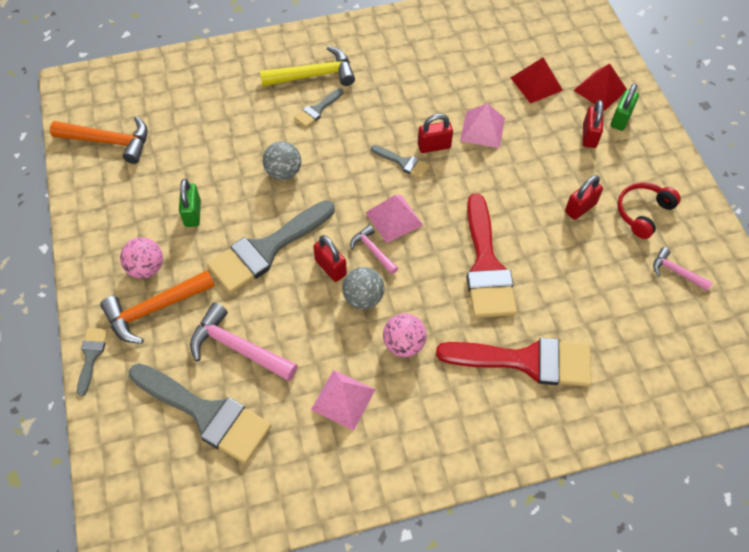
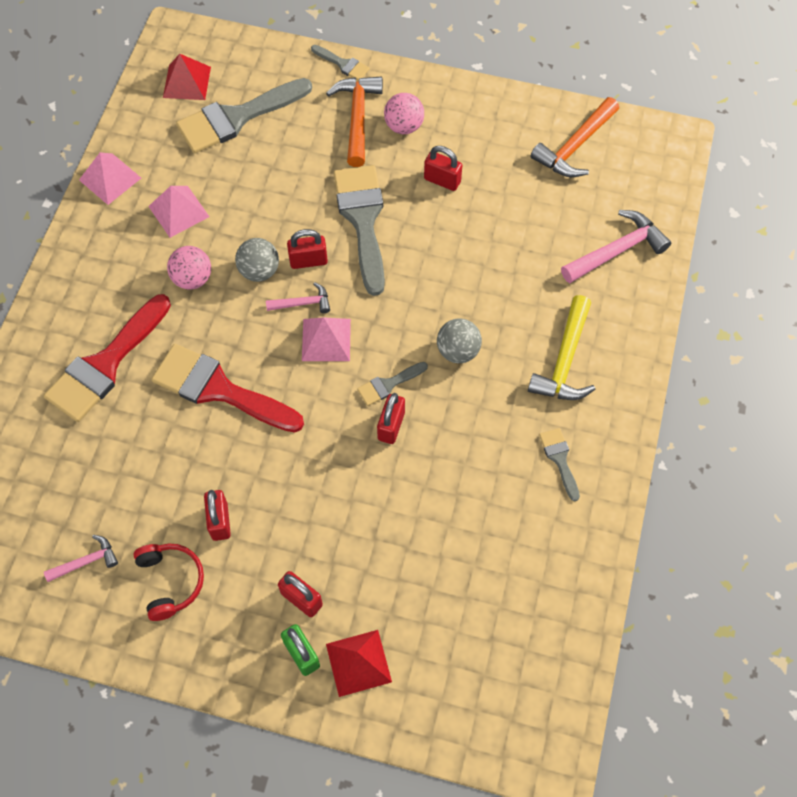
camera: 120 degrees right, 5 degrees up
(192, 213) = (442, 180): green padlock -> red padlock
(238, 348) = (279, 160): pink hammer -> pink hammer (617, 250)
(283, 172) = (444, 272): grey ball -> grey ball (458, 351)
(317, 109) = (511, 340): grey brush -> grey brush (559, 459)
(482, 129) = (383, 489): pink pyramid -> pink pyramid (110, 178)
(536, 84) = (413, 592): red pyramid -> red pyramid (186, 82)

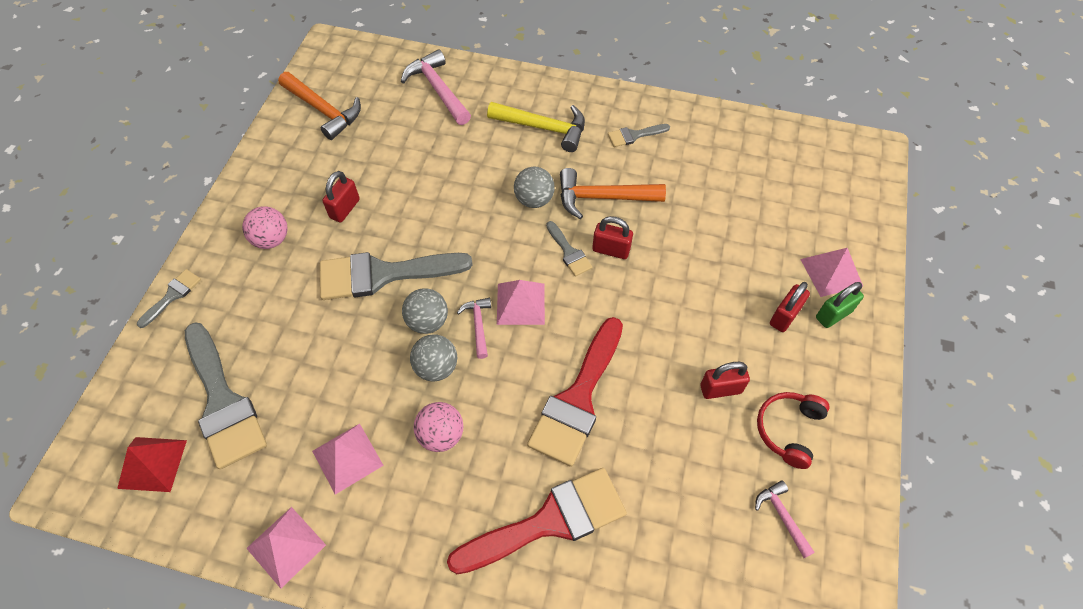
camera: 90 degrees left, 5 degrees down
(106, 364) = (548, 522): red brush -> red brush turned 60 degrees counterclockwise
(170, 581) = (788, 430): red headphones -> red headphones turned 45 degrees counterclockwise
(308, 261) = (428, 321): red padlock -> grey ball
(357, 118) = (251, 281): orange hammer -> orange hammer (602, 198)
(358, 662) = (831, 272): red pyramid -> pink pyramid

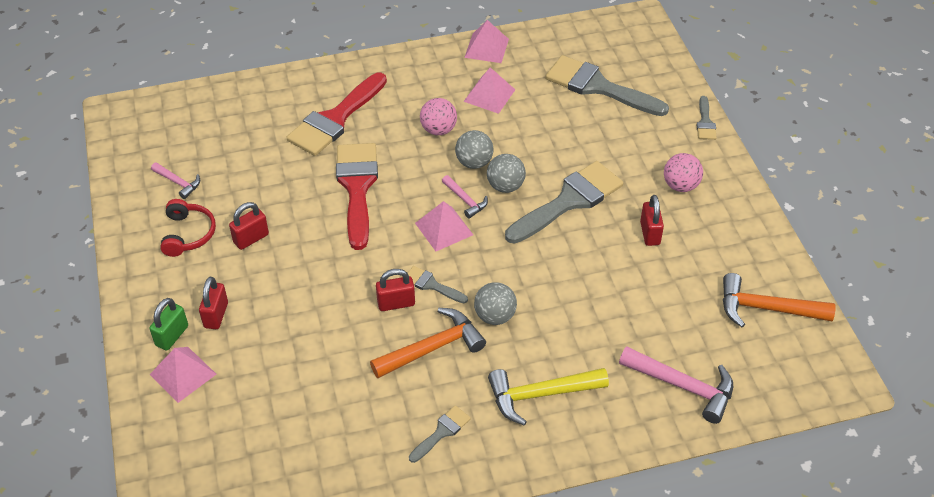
camera: 150 degrees right, 10 degrees down
(152, 464) = (604, 46): red pyramid -> none

